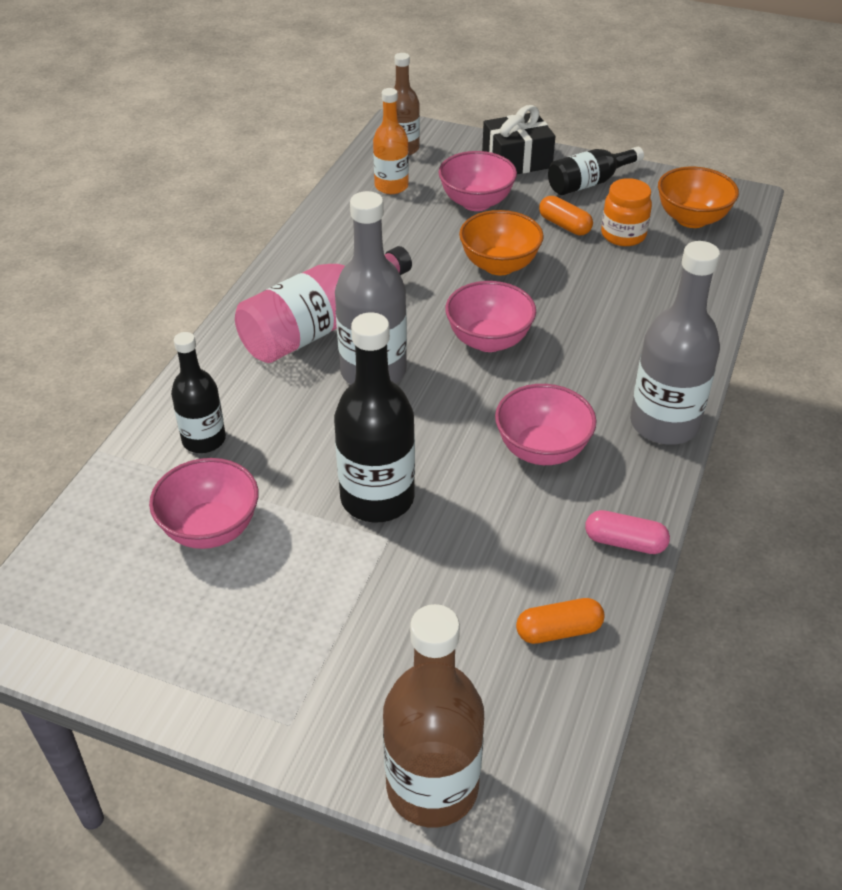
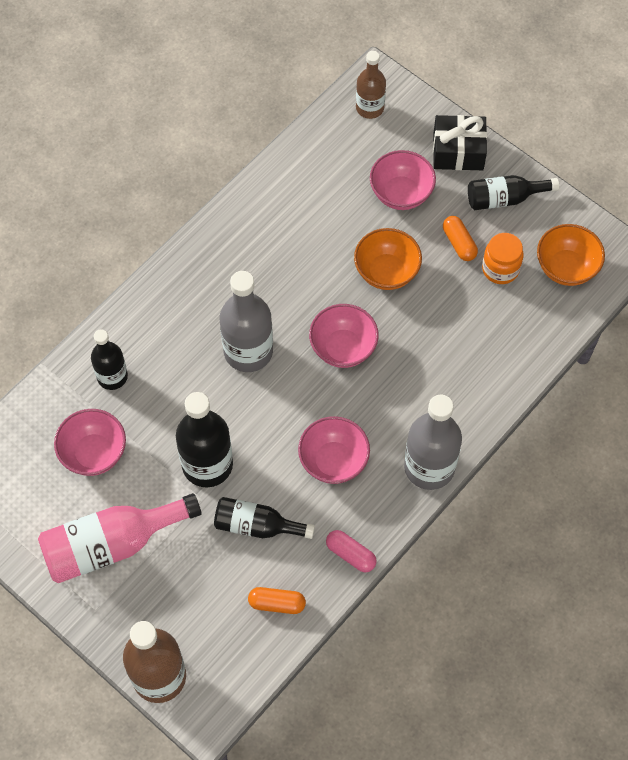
camera: 20 degrees right, 20 degrees up
(319, 327) = (226, 294): pink bottle -> pink bottle (112, 544)
(391, 186) = (341, 153): orange bottle -> none
(480, 546) = (257, 526): none -> black bottle

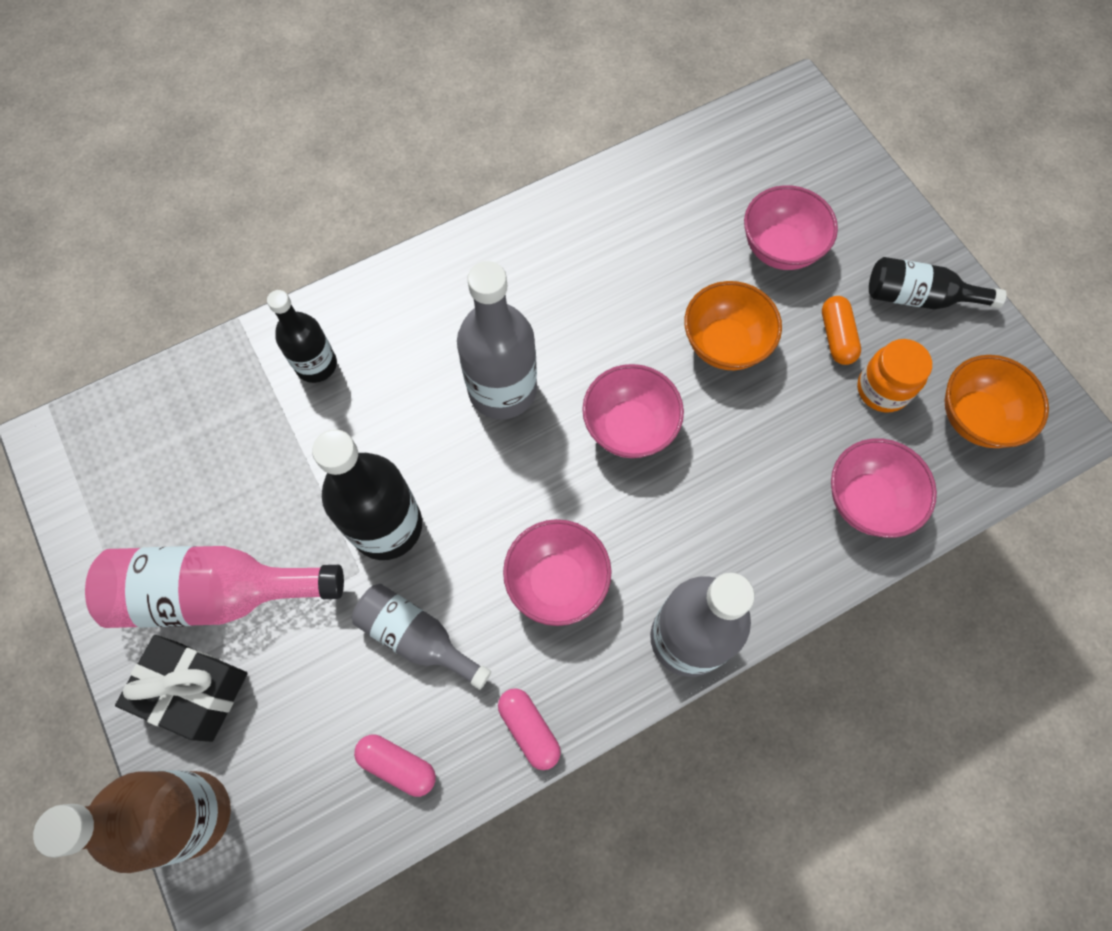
camera: 20 degrees right, 5 degrees up
(94, 453) = (248, 458): pink bowl -> pink bowl (867, 501)
(257, 526) = (417, 637): black bottle -> grey bottle
(277, 603) = (397, 765): orange capsule -> pink capsule
(370, 108) = (777, 130): brown bottle -> none
(458, 151) = (875, 217): black gift -> black gift (194, 690)

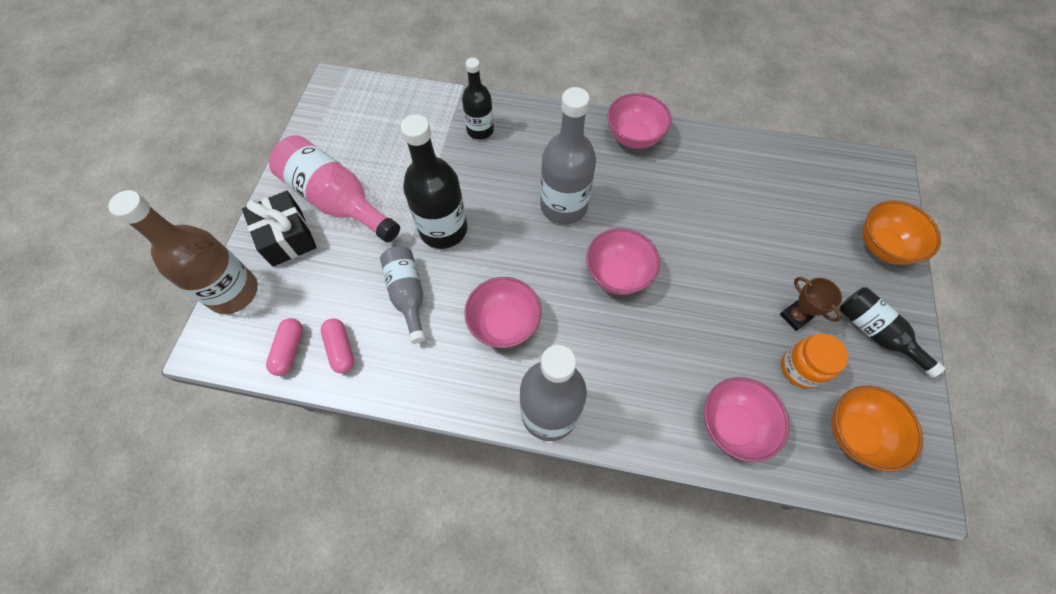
camera: 40 degrees right, 5 degrees down
(529, 729) = (420, 387): pink capsule -> pink capsule (289, 350)
(724, 344) = (716, 271): orange bowl -> orange bowl (882, 246)
(780, 248) = (800, 243): pink bowl -> pink bowl (634, 137)
(836, 337) = (795, 316): orange capsule -> brown trophy

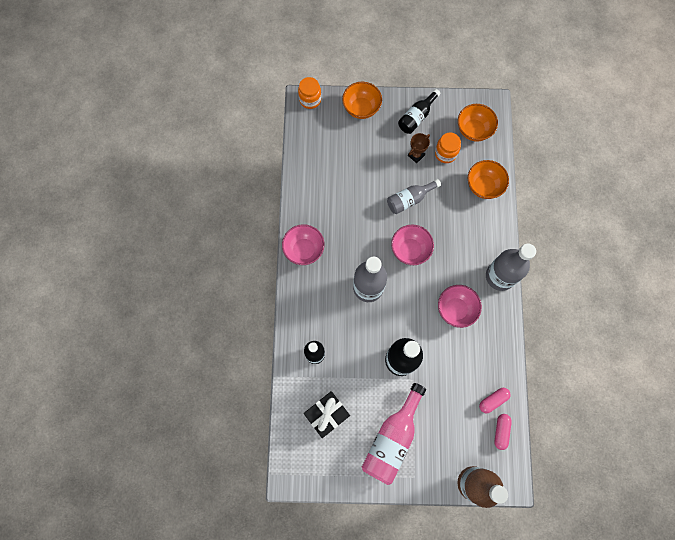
camera: 100 degrees left, 10 degrees up
(287, 237) = (427, 463): black gift -> black gift (327, 414)
(289, 350) = (501, 431): pink capsule -> pink capsule turned 75 degrees counterclockwise
(408, 295) = (450, 370): grey bottle -> grey bottle (409, 199)
(732, 425) = (483, 186): pink bowl -> orange bowl
(890, 177) = (310, 100): none -> orange jar

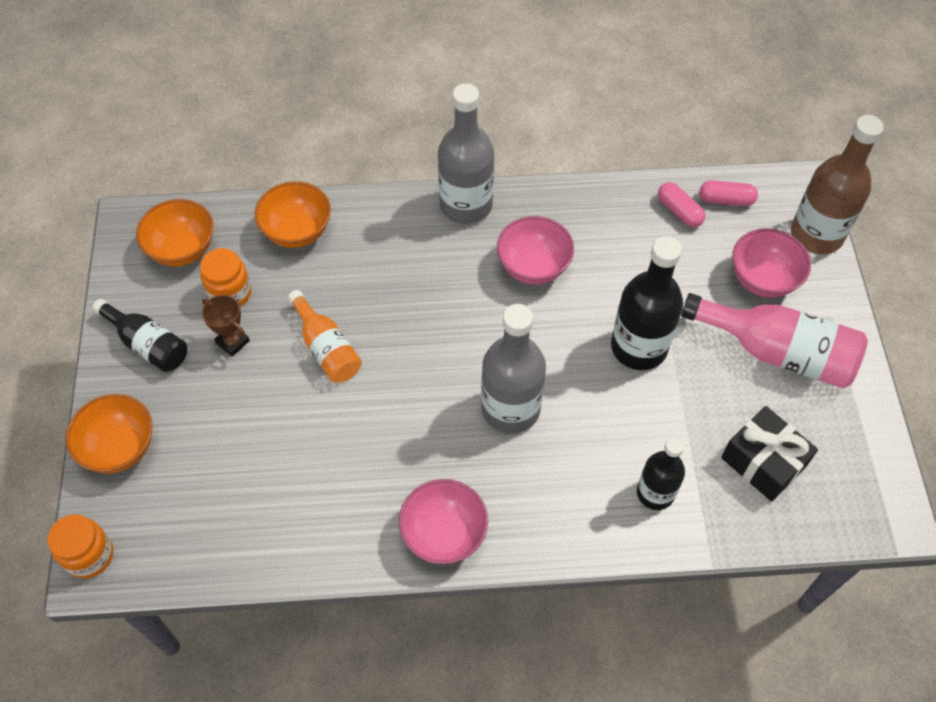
camera: 95 degrees left, 15 degrees down
(409, 199) = (326, 348): grey bottle -> orange bottle
(410, 250) = (429, 342): pink bowl -> pink bowl (763, 279)

